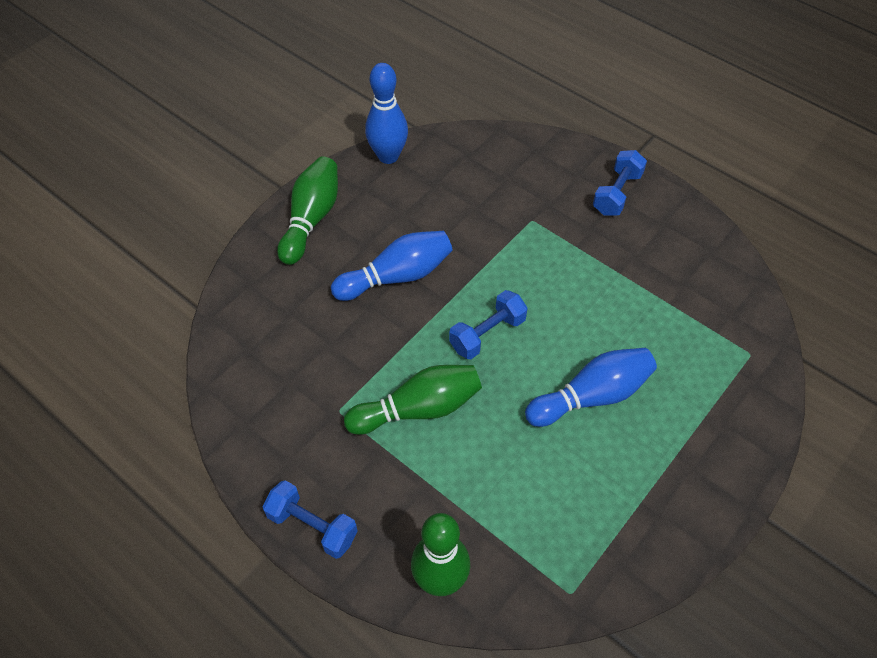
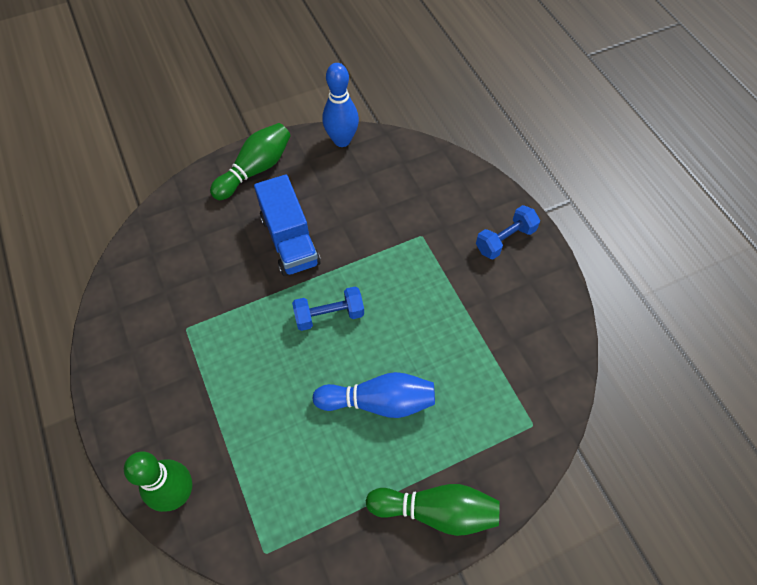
camera: 25 degrees right, 5 degrees up
(312, 526) = (115, 408): blue dumbbell -> none
(397, 276) = (290, 240): blue bowling pin -> blue truck
(418, 409) = (242, 352): green bowling pin -> green bowling pin (436, 511)

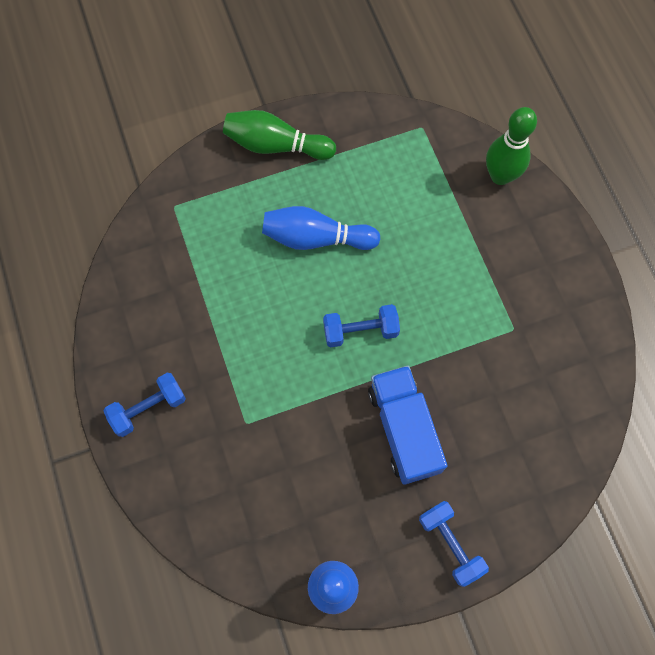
camera: 175 degrees left, 10 degrees up
(255, 170) = (450, 544): green bowling pin -> blue dumbbell

